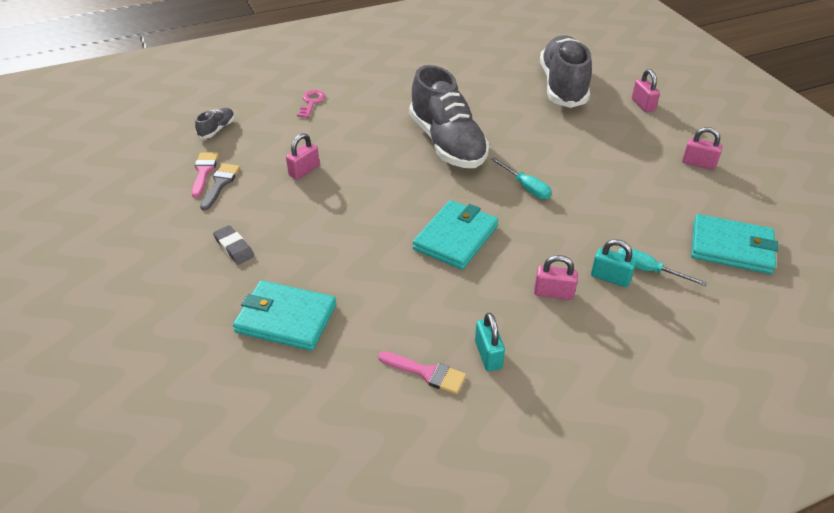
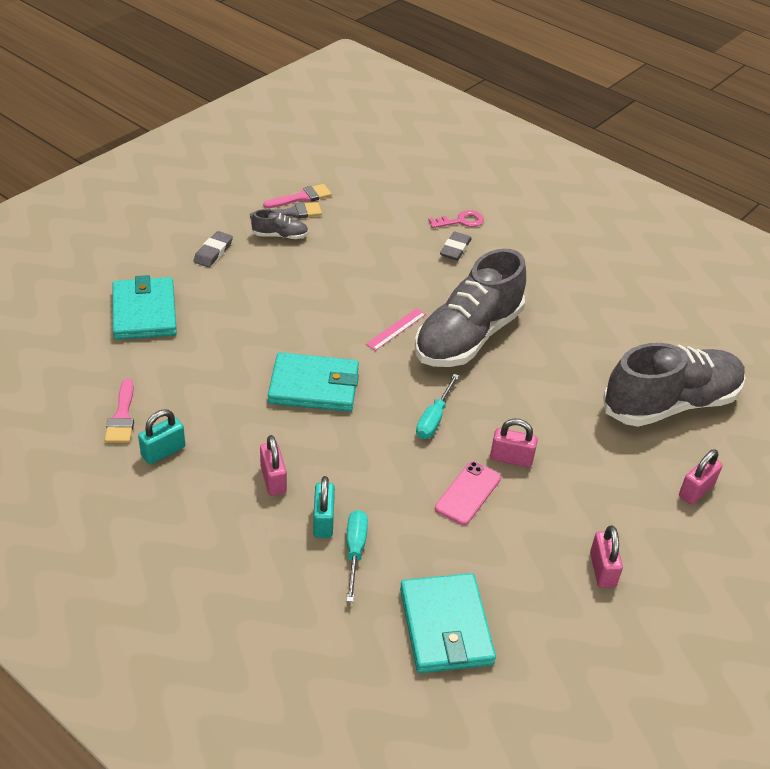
camera: 60 degrees right, 0 degrees up
(217, 129) = (368, 181): grey shoe -> grey shoe (280, 236)
(304, 171) = (346, 254): pink padlock -> pink padlock (511, 458)
(342, 116) = (455, 249): none -> grey eraser
(415, 174) = (396, 329): none -> pink ruler
(609, 196) = (468, 493): none -> pink phone

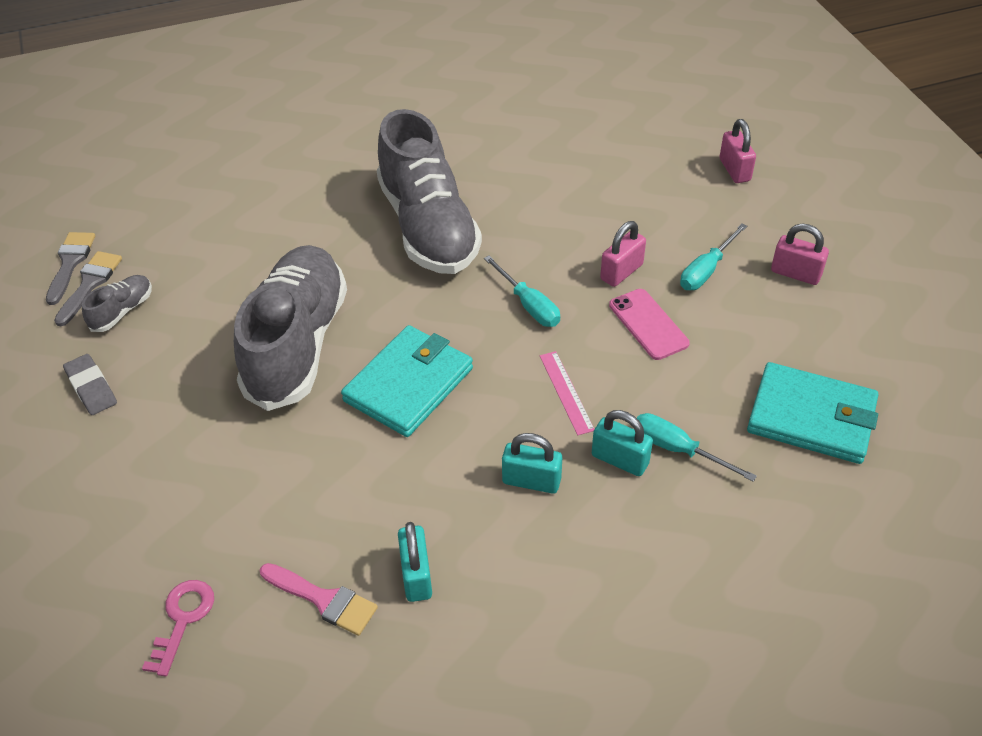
camera: 55 degrees left, 5 degrees up
(144, 312) = (143, 504): turquoise wallet -> none
(273, 480) = (531, 481): pink padlock -> turquoise padlock
(302, 197) = (70, 263): pink brush -> grey brush
(396, 329) = (371, 277): pink ruler -> pink ruler (566, 392)
(455, 249) = (284, 176): grey eraser -> none
(460, 221) = (243, 152): pink key -> pink key (182, 620)
(556, 510) = (706, 270): none -> turquoise screwdriver
(670, 404) = (620, 134): grey shoe -> grey shoe (297, 344)

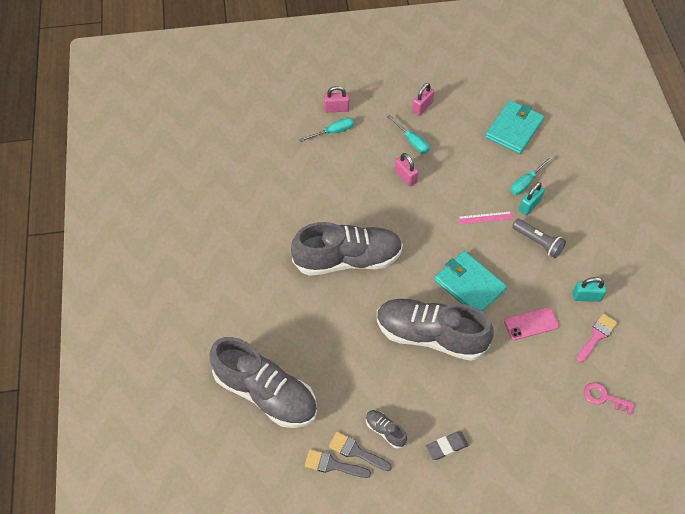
camera: 80 degrees left, 10 degrees up
(186, 181) = (266, 393): none -> grey shoe
(528, 305) = (422, 222): turquoise screwdriver -> turquoise screwdriver (333, 132)
(531, 481) = (538, 242): turquoise padlock -> grey flashlight
(648, 324) = (445, 174): pink phone -> pink phone (531, 323)

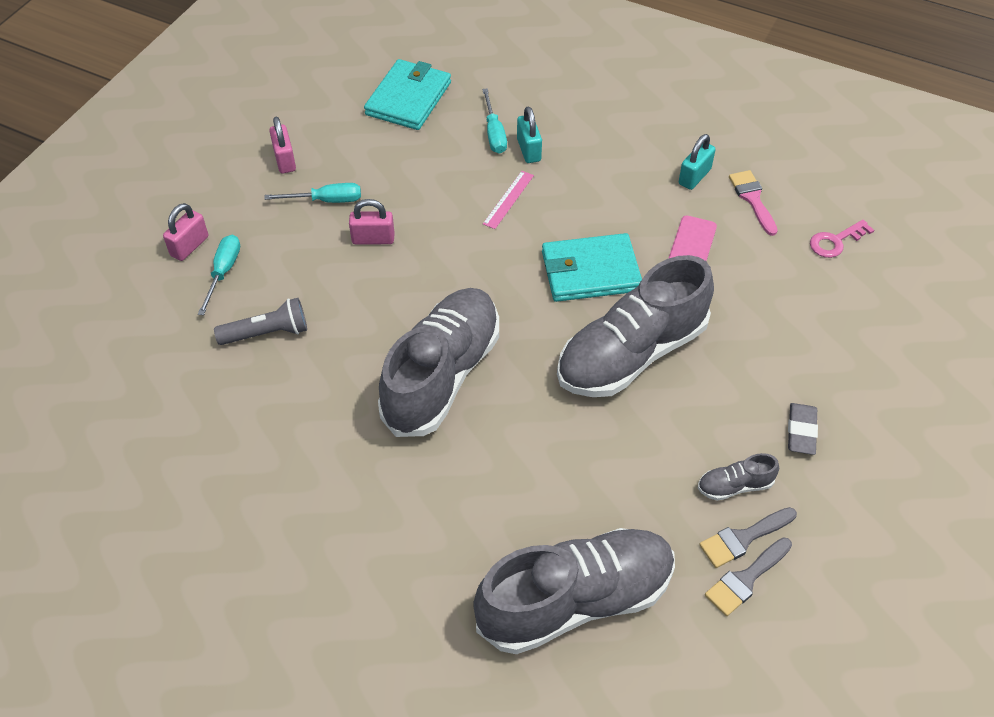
camera: 55 degrees left, 5 degrees down
(514, 129) = (408, 98): turquoise wallet -> turquoise wallet turned 45 degrees clockwise
(538, 242) = (586, 173): grey flashlight -> grey flashlight (267, 333)

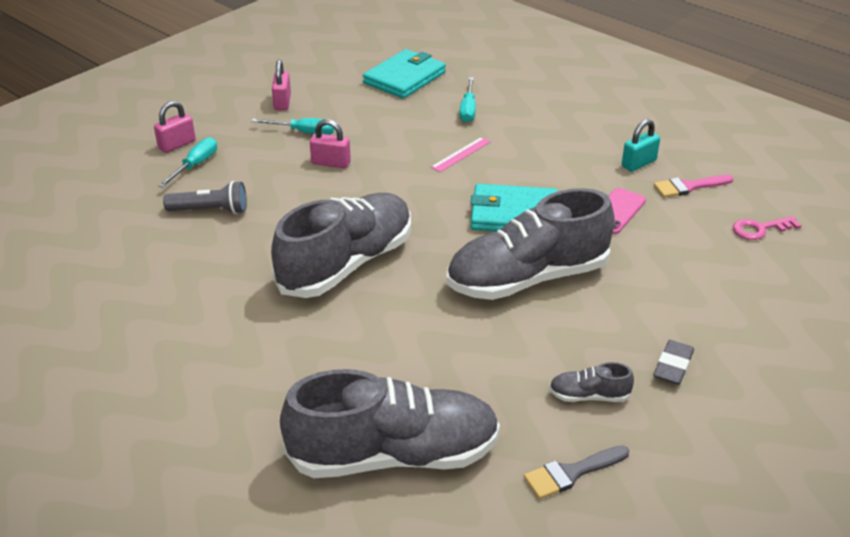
camera: 15 degrees right, 15 degrees down
(529, 150) = (494, 124): turquoise padlock -> none
(743, 538) = (581, 439): grey brush -> none
(752, 199) = (688, 187): pink brush -> pink brush turned 105 degrees counterclockwise

